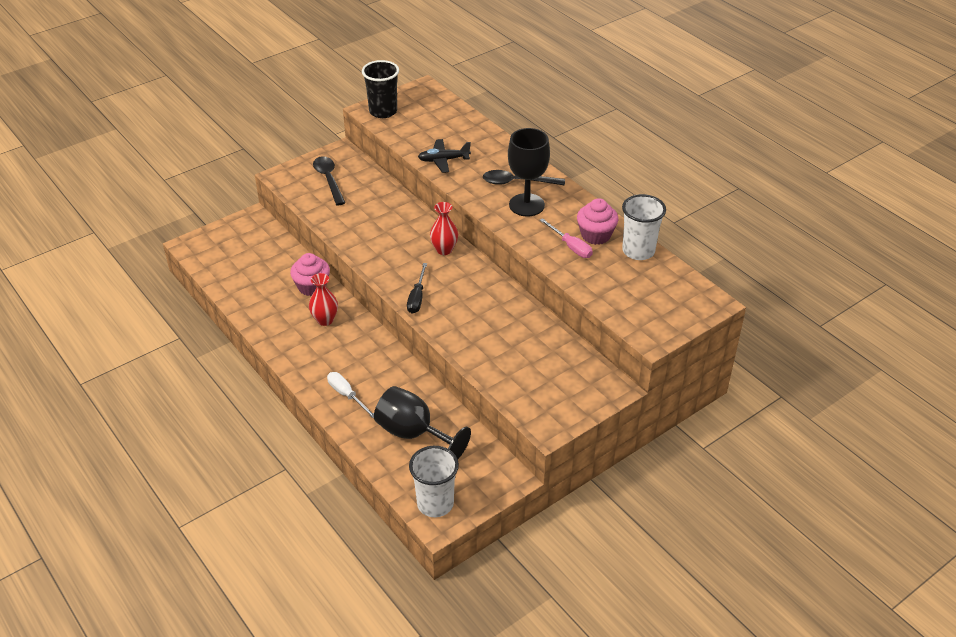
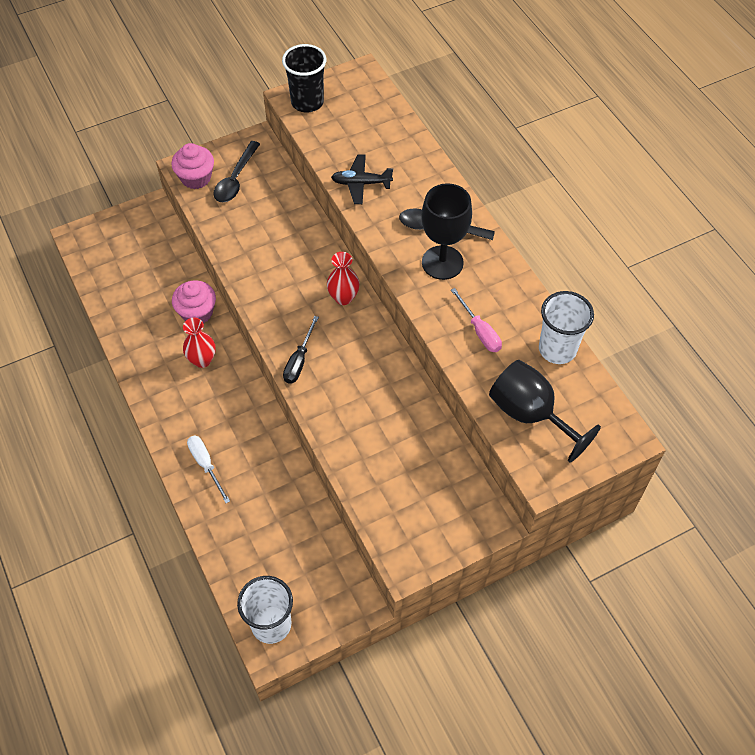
camera: 10 degrees right, 15 degrees up
(329, 179) = (235, 179): black spoon -> black spoon turned 150 degrees counterclockwise
(413, 434) = (267, 528): black goblet -> black goblet (530, 414)
(596, 235) = (512, 318): pink cupcake -> pink cupcake (196, 178)

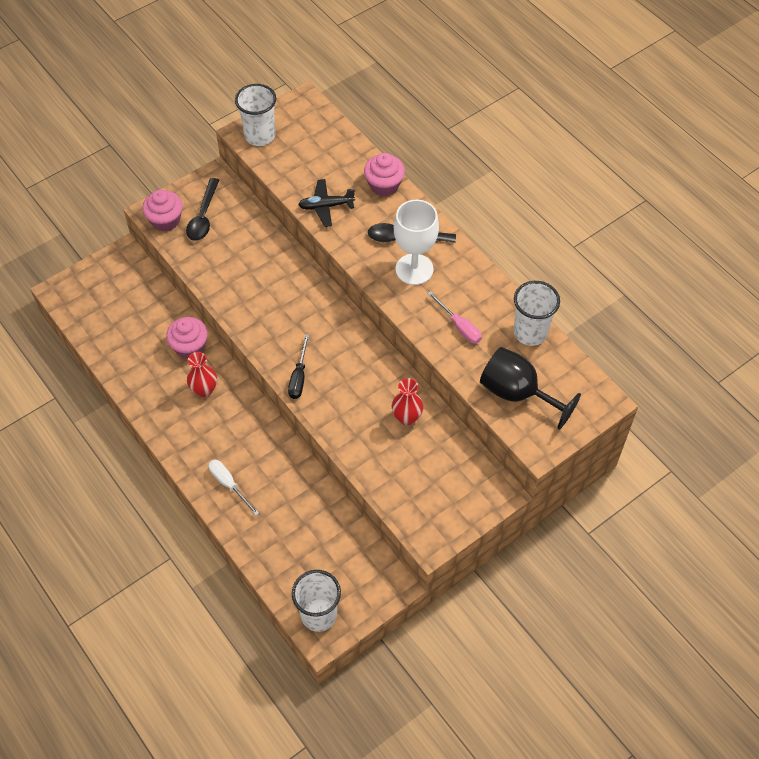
camera: 10 degrees left, 0 degrees up
(307, 102) = (260, 136): black cup -> white cup
(343, 297) = (327, 313): red vase -> red vase (407, 417)
(427, 170) = (384, 185): none -> pink cupcake
(442, 262) = (414, 269): black goblet -> white goblet

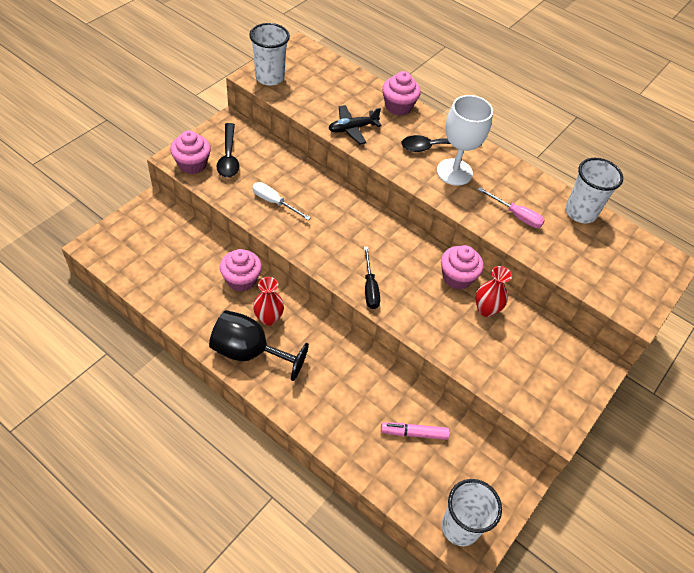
camera: 20 degrees left, 5 degrees down
(229, 485) = (323, 408): white screwdriver -> white screwdriver (274, 202)
(306, 524) = (414, 433): none -> pink marker
(390, 379) = (457, 277): none -> pink cupcake
(517, 393) = (595, 267): black goblet -> black goblet (249, 352)

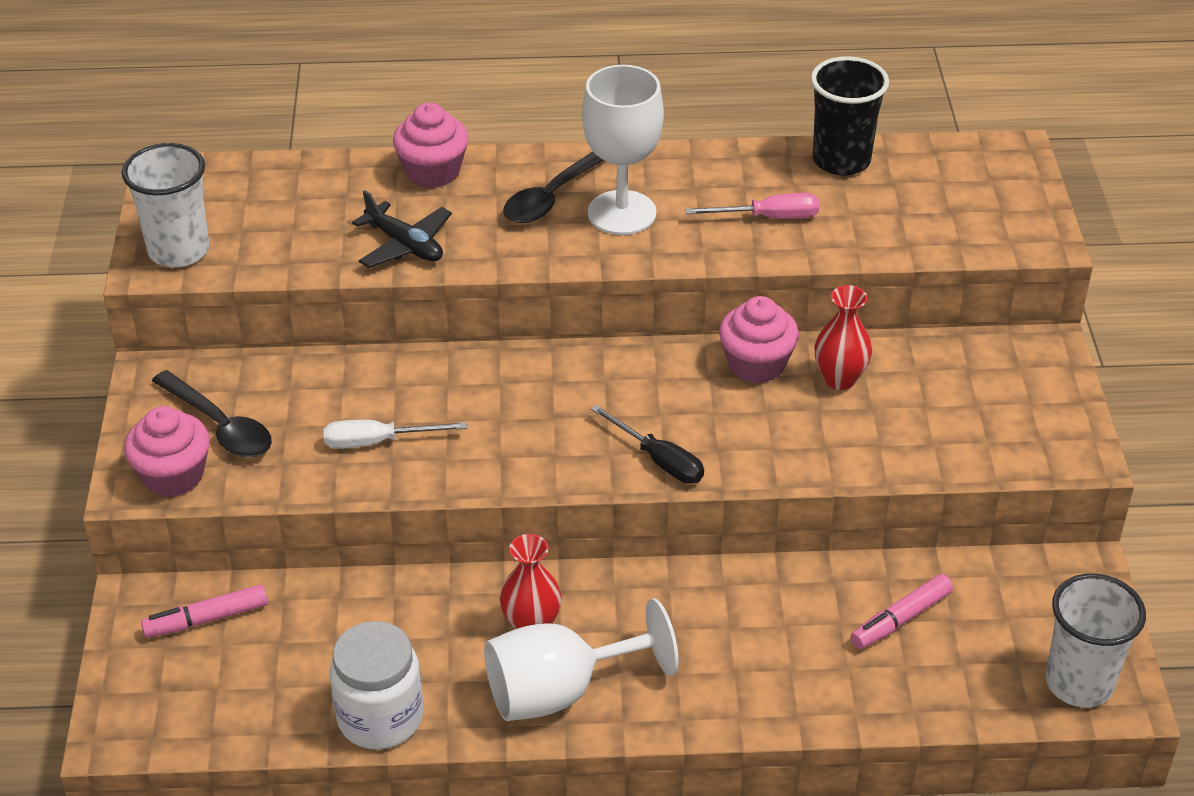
camera: 35 degrees left, 10 degrees down
(165, 228) = (206, 619): none -> pink marker
(178, 310) = (380, 717): none -> white jar
(241, 280) = (425, 604): pink cupcake -> none
(249, 352) = (560, 691): black goblet -> white goblet
(352, 128) = (405, 245): black plane -> black plane turned 75 degrees counterclockwise
(580, 212) = (841, 160): white cup -> black cup

